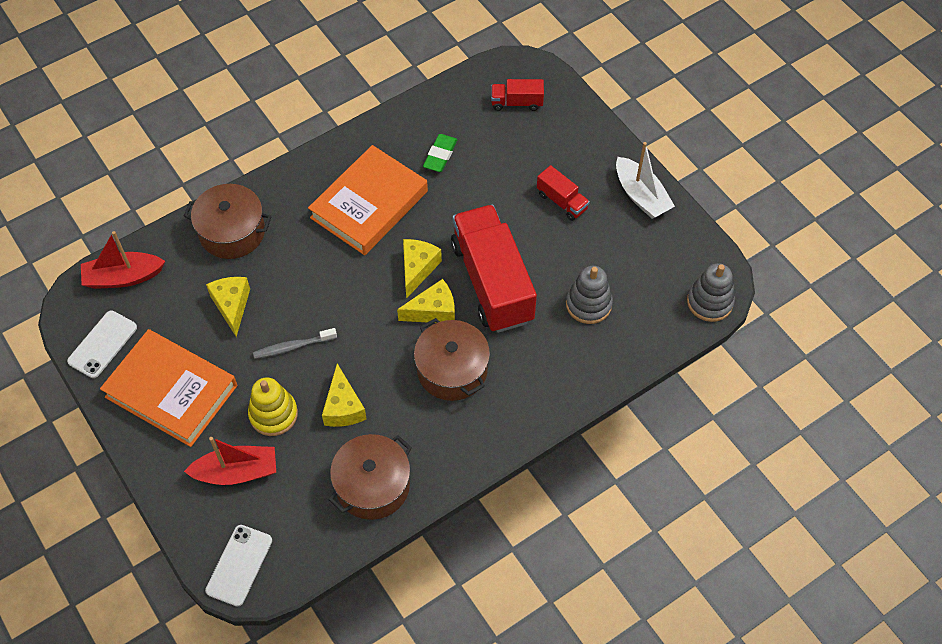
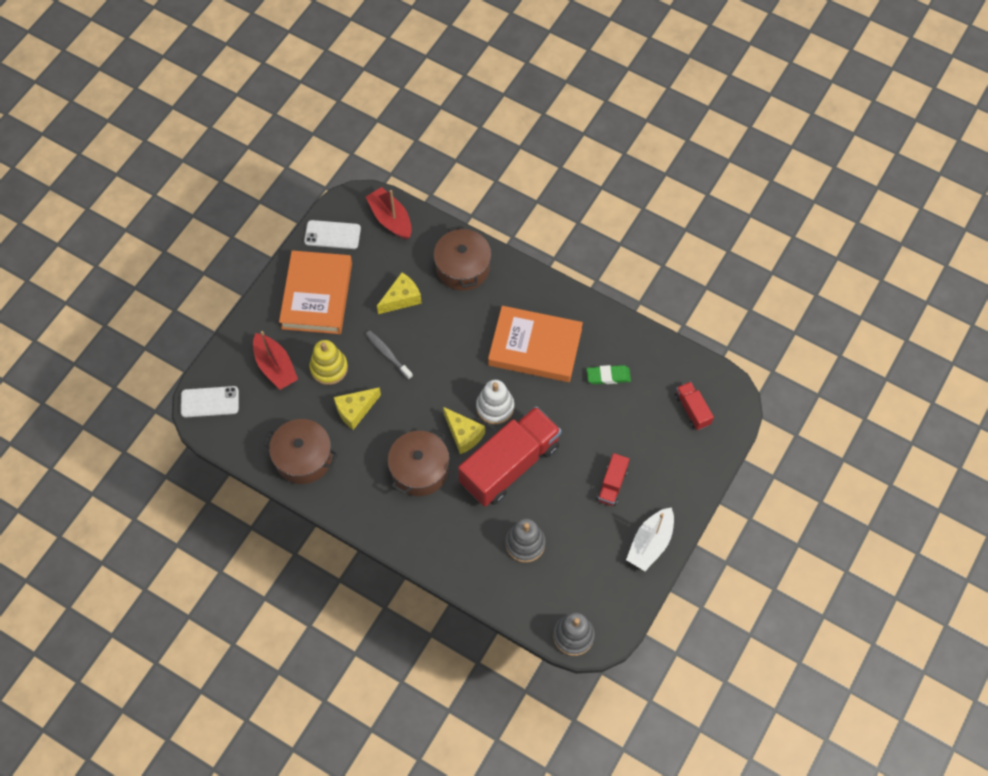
camera: 65 degrees right, 5 degrees up
(417, 269) = (495, 407): yellow cheese -> white stacking toy

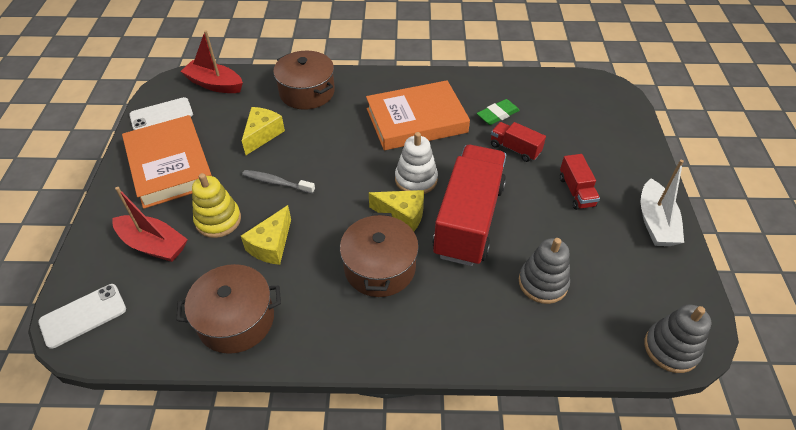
camera: 30 degrees left, 15 degrees down
(692, 410) = (587, 108): red truck -> red truck (515, 149)

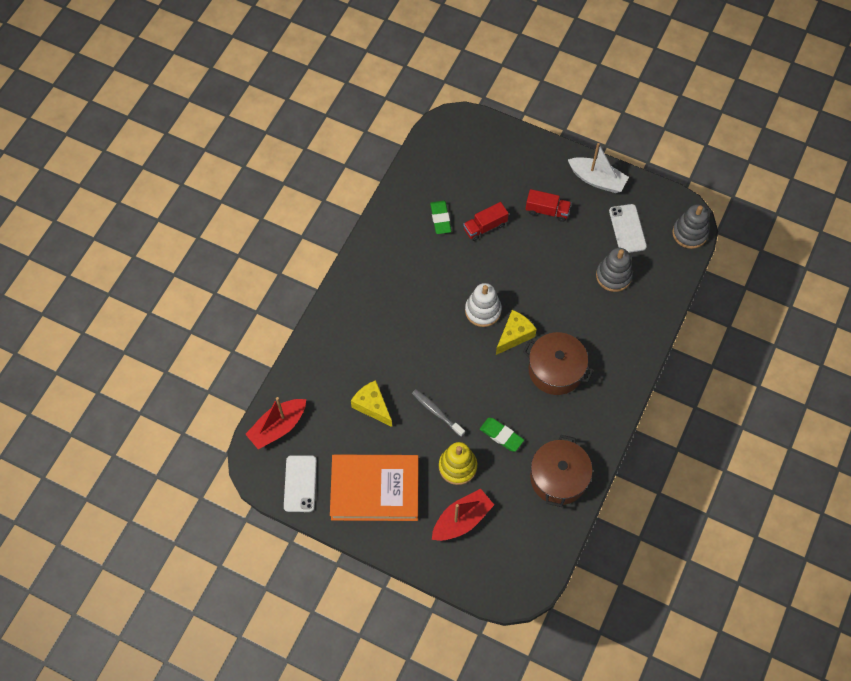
camera: 65 degrees left, 15 degrees up
(83, 315) = (509, 581): white phone -> white phone (627, 229)
(271, 245) = (501, 435): yellow cheese -> green eraser
(276, 182) = (436, 412): grey toothbrush -> grey toothbrush turned 90 degrees clockwise
(307, 92) = (333, 352): brown pot -> none
(416, 120) = (416, 281): orange book -> none
(468, 220) = (540, 294): red truck -> none

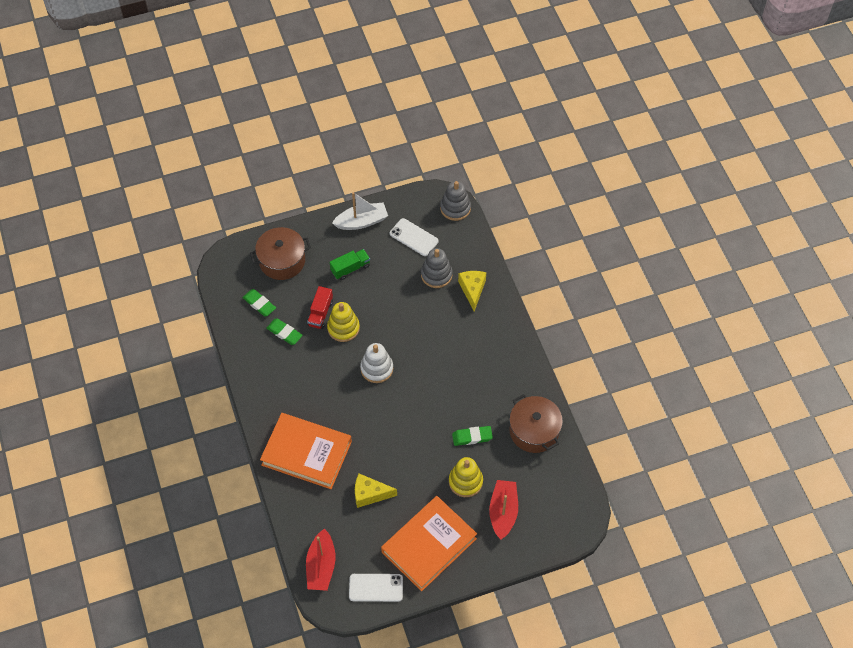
camera: 45 degrees left, 5 degrees down
(300, 483) = (376, 588): white phone -> white phone turned 45 degrees counterclockwise
(358, 329) = (306, 453): none -> orange book
(436, 412) = (416, 460): grey toothbrush -> none
(445, 179) = (259, 304): none -> green eraser
(491, 254) = (343, 328): none -> yellow stacking toy
(514, 335) = (413, 366): yellow cheese -> yellow cheese (472, 290)
(547, 211) = (350, 268): red truck -> green truck
(555, 370) = (462, 366): brown pot -> brown pot (282, 261)

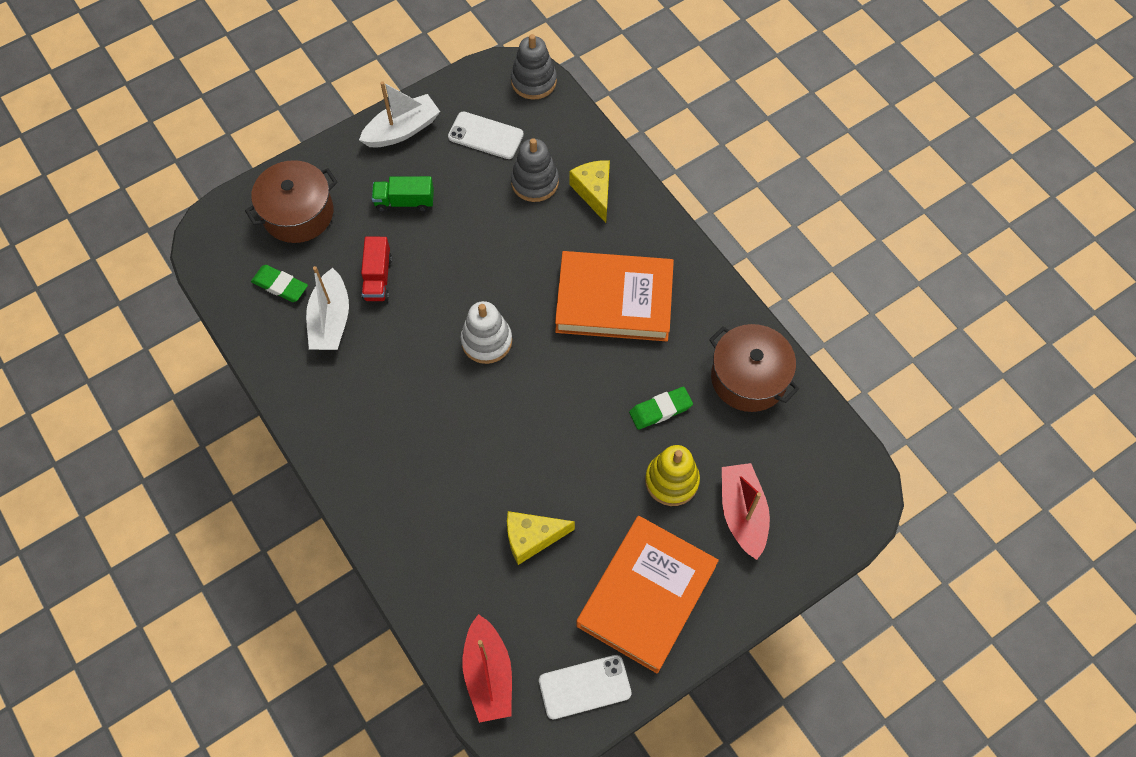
camera: 15 degrees left, 5 degrees up
(284, 333) = (330, 320): green eraser -> white boat
(306, 453) = (415, 498): orange book -> orange book (614, 300)
(343, 328) = (419, 292): yellow stacking toy -> none
(350, 268) = (404, 201): green truck -> green truck turned 135 degrees counterclockwise

